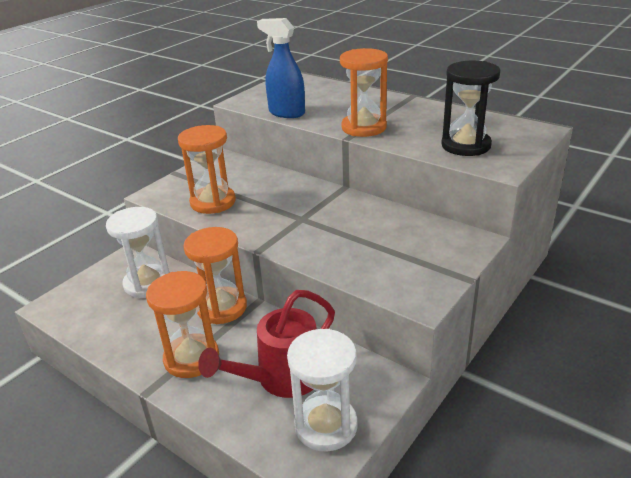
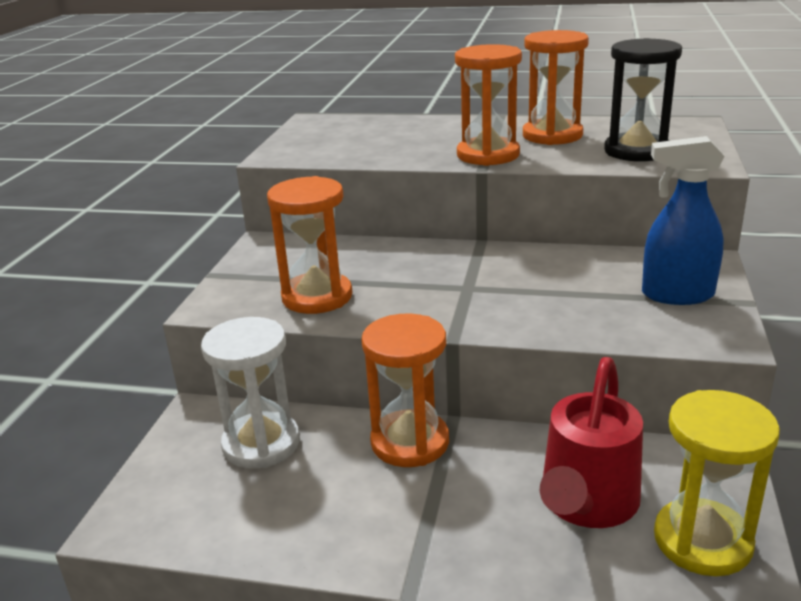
camera: 25 degrees left, 5 degrees down
(191, 358) = (432, 521): orange hourglass -> orange hourglass (552, 135)
(286, 113) = (360, 157): blue spray bottle -> blue spray bottle (676, 295)
(326, 425) = (702, 541): white hourglass -> yellow hourglass

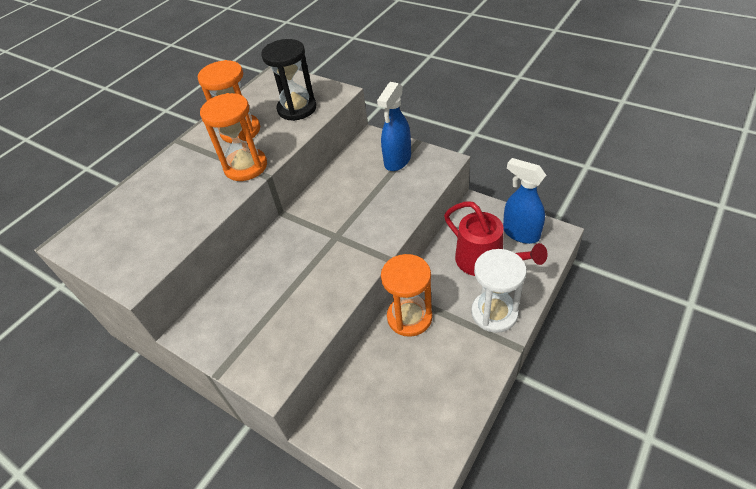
camera: 65 degrees left, 20 degrees up
(261, 443) = (375, 394): white hourglass -> white hourglass (494, 313)
(317, 297) = (298, 313): orange hourglass -> none
(702, 541) = (520, 233): yellow hourglass -> blue spray bottle

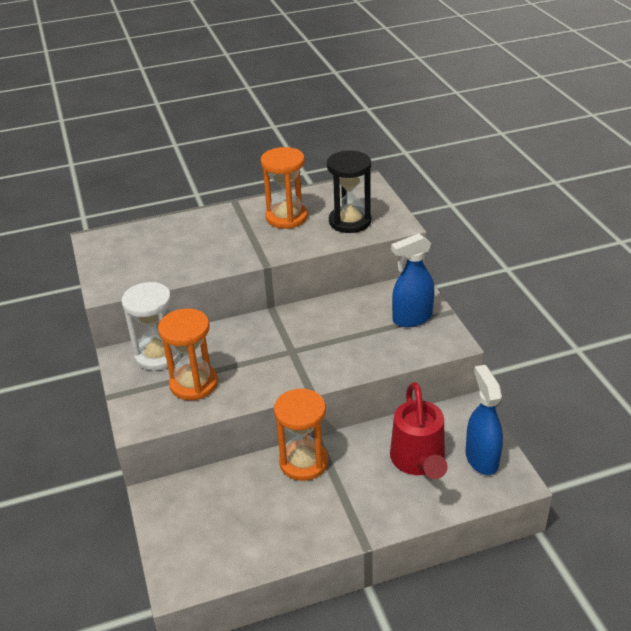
camera: 35 degrees right, 10 degrees down
(245, 166) = (259, 249): orange hourglass -> orange hourglass (194, 384)
(494, 313) = (377, 507): white hourglass -> white hourglass (158, 355)

